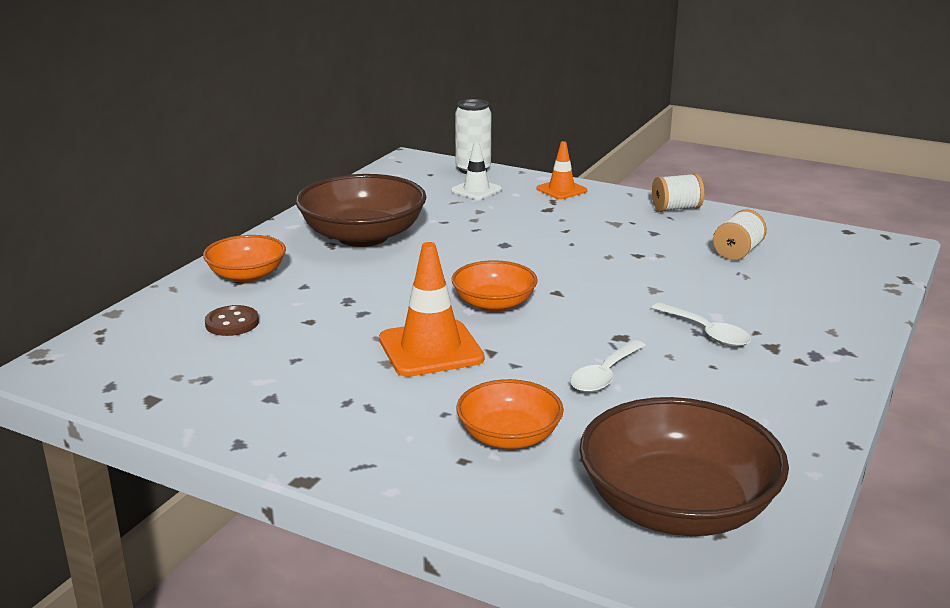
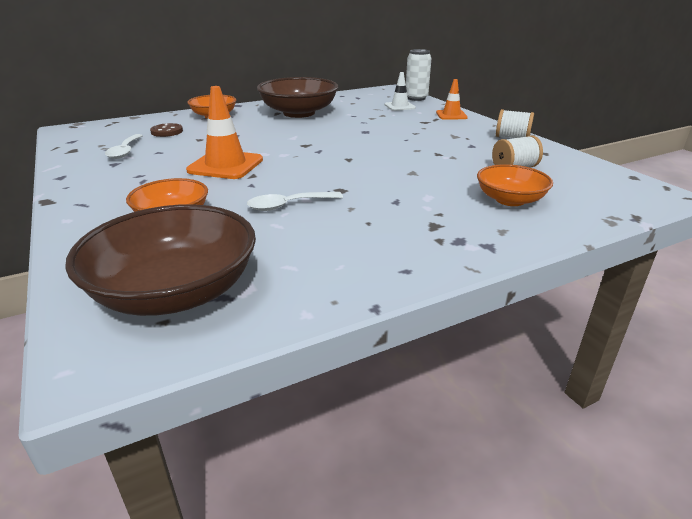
camera: 35 degrees right, 5 degrees up
(494, 304) = (302, 155): orange bowl -> orange bowl (510, 200)
(707, 333) = (401, 204): white spoon -> white spoon (125, 151)

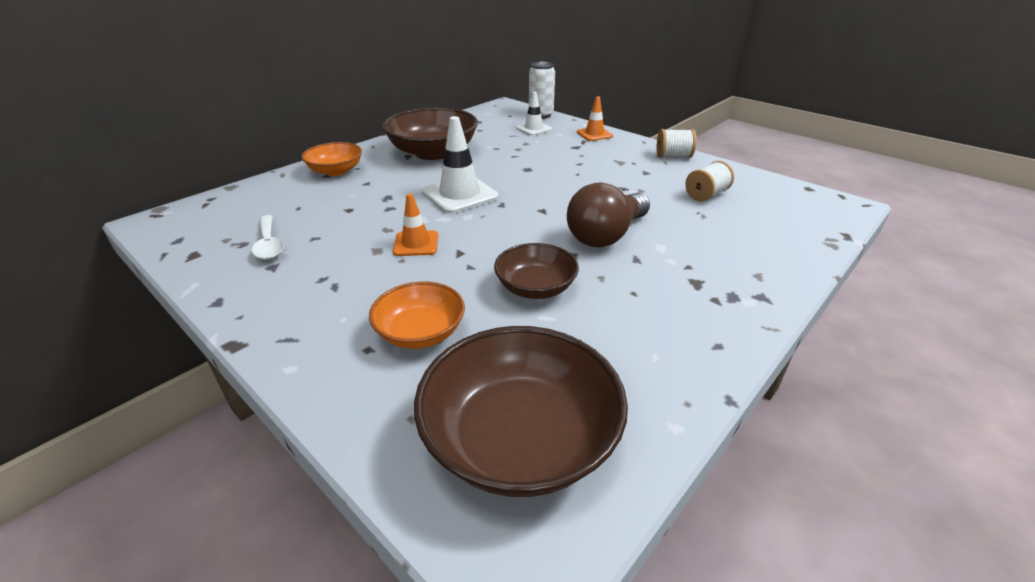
camera: 20 degrees left, 5 degrees up
(167, 131) = (296, 204): brown button -> none
(225, 165) = (416, 244): orange traffic cone -> orange traffic cone, size x0.60
(288, 205) = (535, 287): white spoon -> brown bowl
(291, 141) = (460, 195): none -> white traffic cone
(386, 182) = (606, 235): none -> brown light bulb
(510, 200) = (734, 236): orange bowl -> none

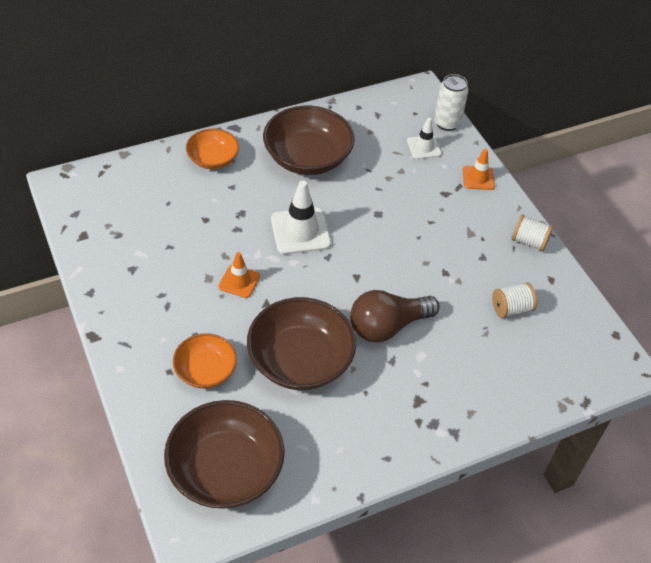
camera: 20 degrees right, 15 degrees up
(269, 244) = (136, 242): white spoon -> none
(535, 287) = (300, 360): brown bowl -> brown bowl, size x1.72

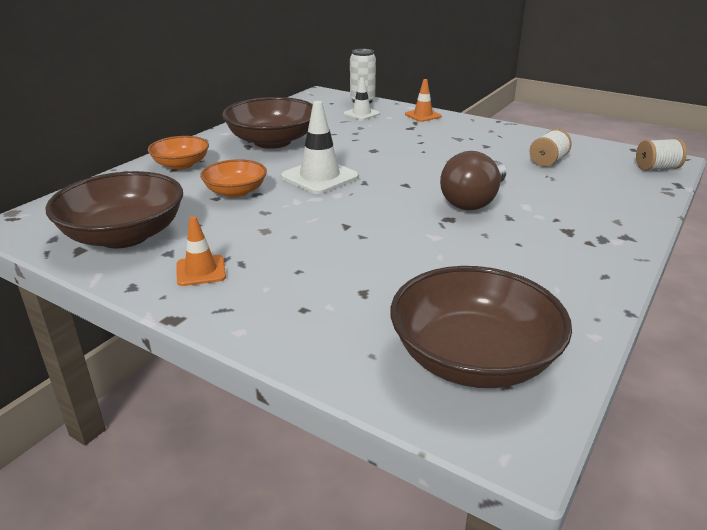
camera: 30 degrees left, 20 degrees down
(205, 371) = (345, 292): orange bowl -> orange bowl (235, 192)
(239, 281) = (300, 222): orange traffic cone -> orange traffic cone (201, 271)
(300, 360) = (431, 247): brown bowl -> brown bowl (124, 235)
(529, 242) = (505, 130): white spool -> white spool (657, 168)

